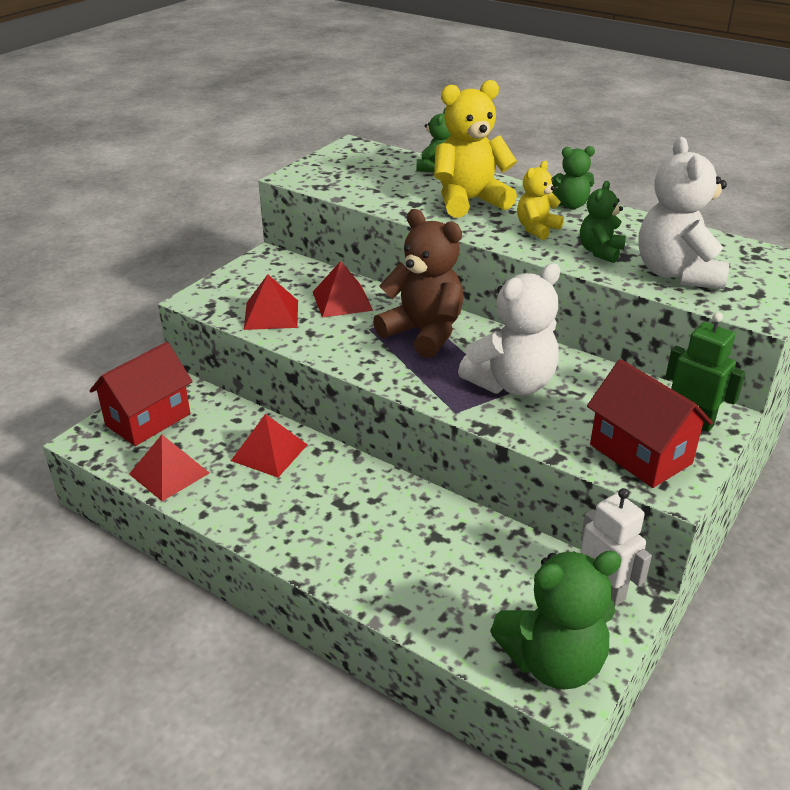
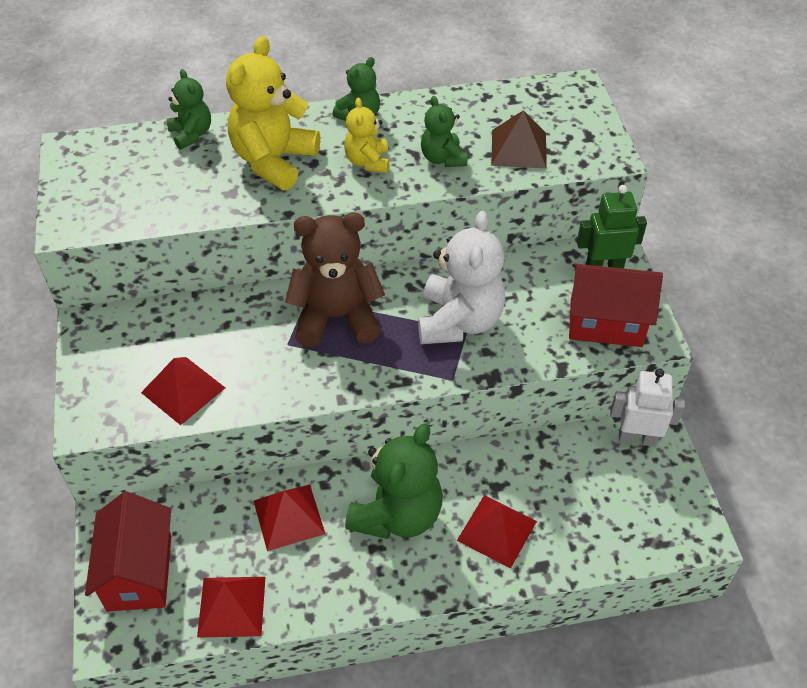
camera: 45 degrees left, 15 degrees up
(342, 301) = (226, 330): red pyramid -> red pyramid (496, 530)
(553, 662) = (666, 519): green teddy bear -> green teddy bear (397, 514)
(677, 273) = (518, 148): white teddy bear -> brown pyramid

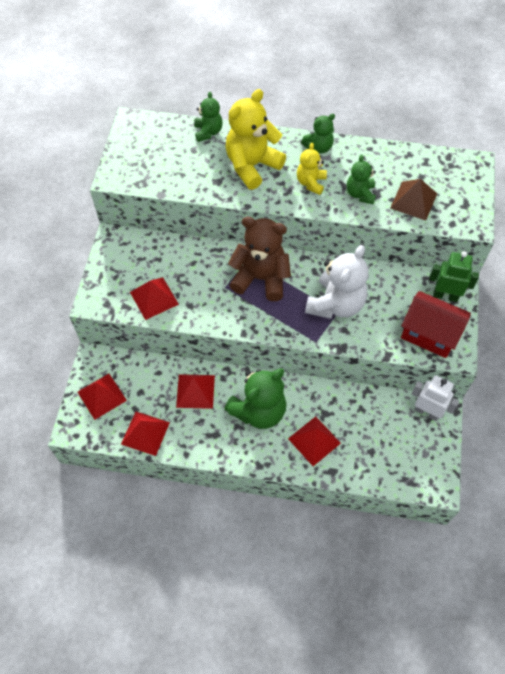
camera: 20 degrees right, 10 degrees up
(139, 572) = (101, 396): red house -> red pyramid

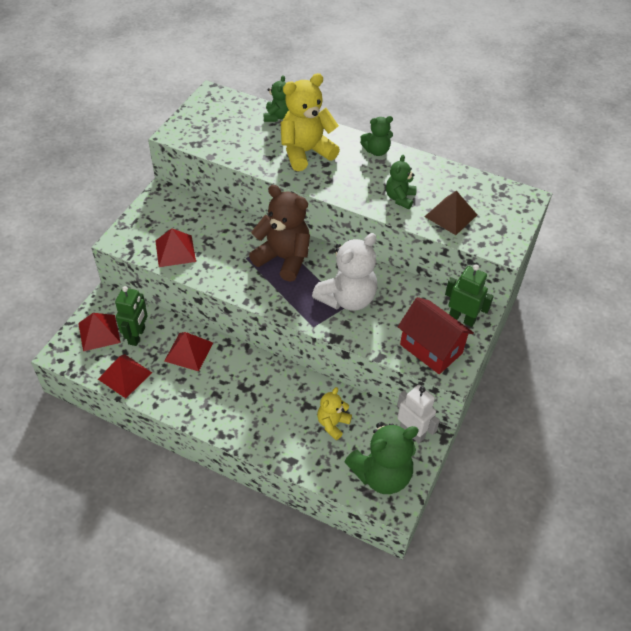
camera: 15 degrees right, 10 degrees down
(140, 389) = (137, 336): none -> green robot
(259, 411) = (242, 385): green teddy bear -> green teddy bear (381, 475)
(311, 183) = (355, 178): yellow teddy bear -> yellow teddy bear (332, 424)
(314, 440) = (285, 427): red pyramid -> none

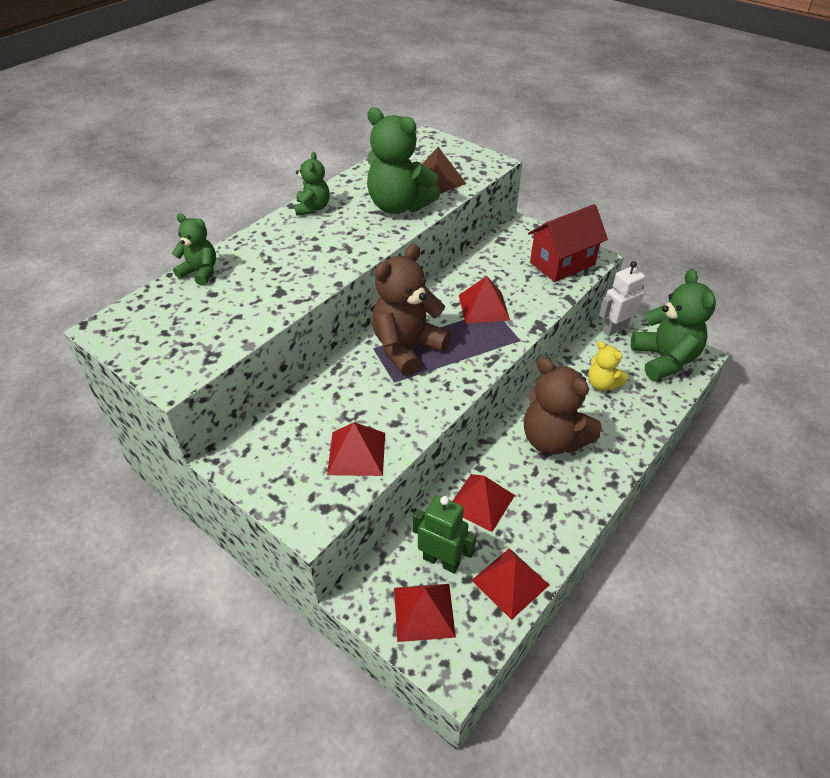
camera: 75 degrees left, 5 degrees down
(258, 391) = (553, 440): none -> brown teddy bear
(306, 152) = (286, 259): yellow teddy bear -> none
(347, 298) = (484, 307): white teddy bear -> red pyramid
(400, 198) = (399, 206): green teddy bear -> green teddy bear, size x1.83
(462, 318) = (526, 237): green robot -> none

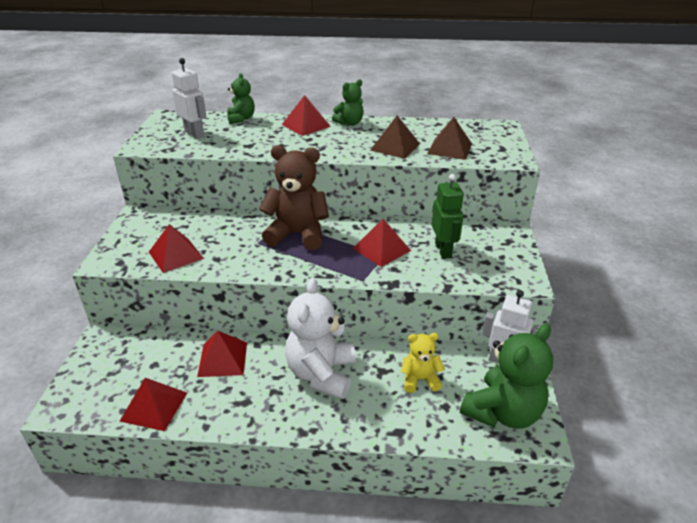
camera: 55 degrees right, 10 degrees down
(194, 321) = (195, 134): none -> white robot
(399, 206) = (395, 147): green teddy bear -> brown pyramid
(424, 612) = (104, 371): red pyramid -> red pyramid (306, 125)
(441, 560) = (154, 361): green robot -> green robot (443, 250)
(553, 440) = (321, 374): brown teddy bear -> white teddy bear
(562, 263) = (490, 267): red house -> none
(602, 384) = (420, 379): yellow teddy bear -> yellow teddy bear turned 75 degrees clockwise

